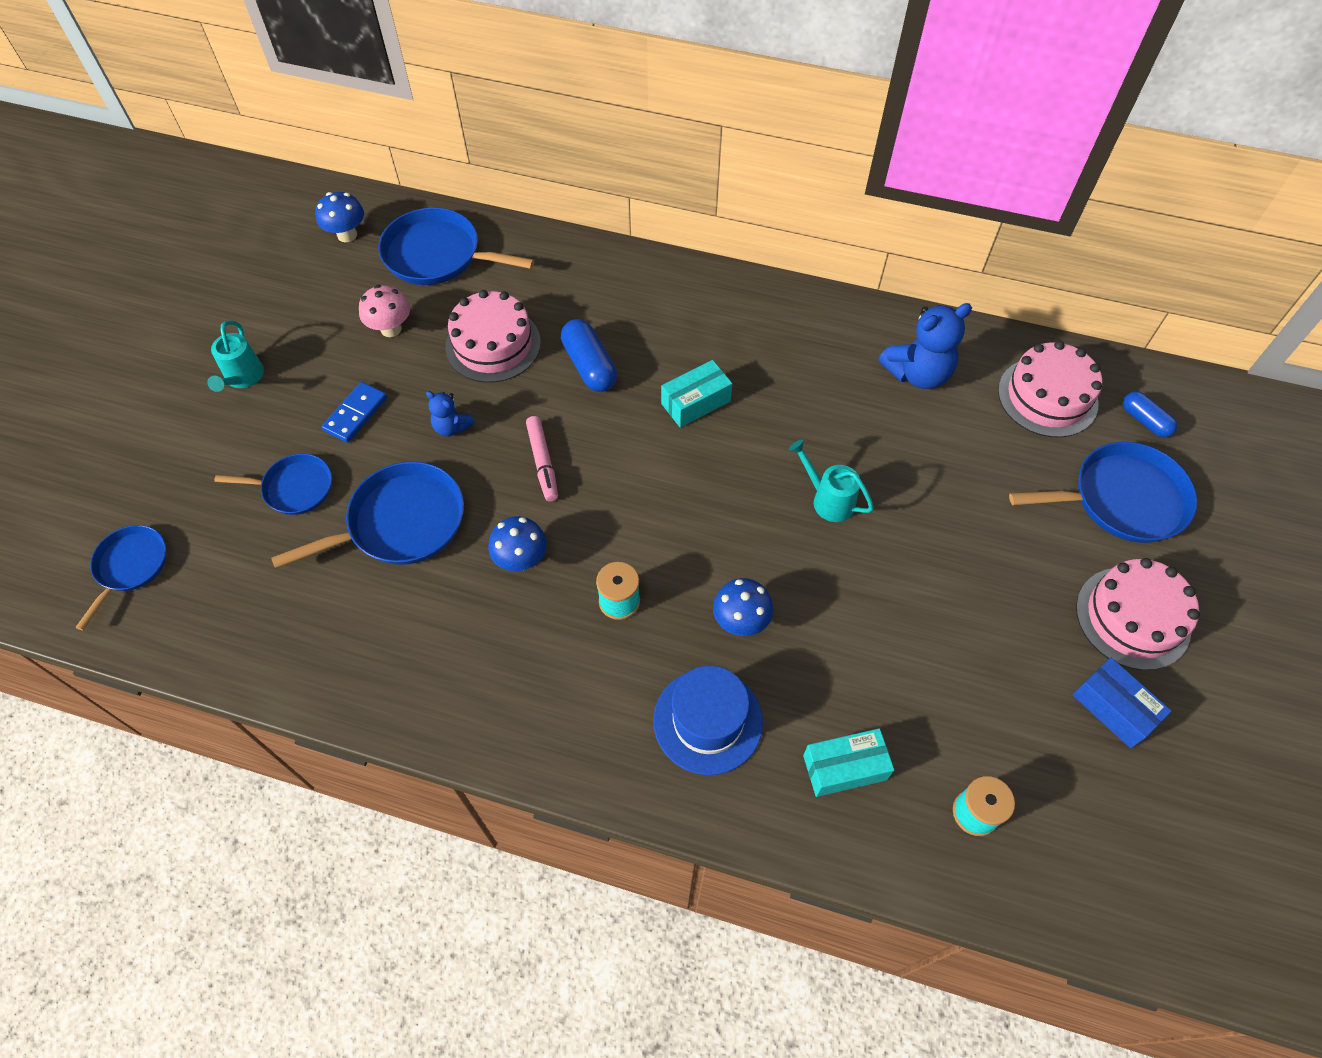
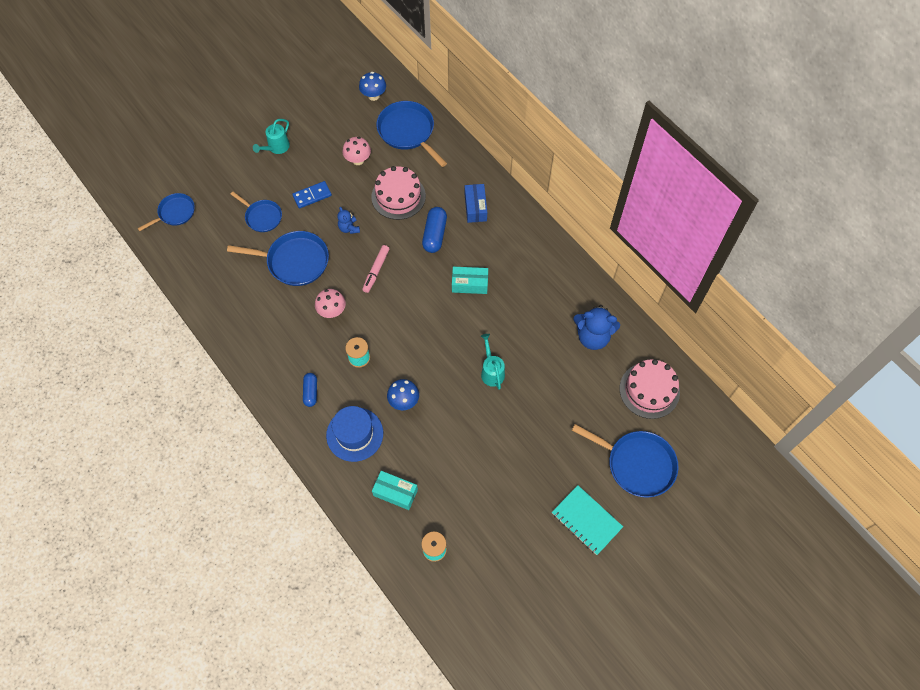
camera: 35 degrees right, 5 degrees up
(521, 560) = (332, 311): blue mushroom -> pink mushroom
(1113, 708) = (537, 551): blue box -> blue box (475, 207)
(1132, 617) = (586, 520): pink cake -> turquoise notebook
(1145, 421) = (689, 434): blue capsule -> blue capsule (311, 392)

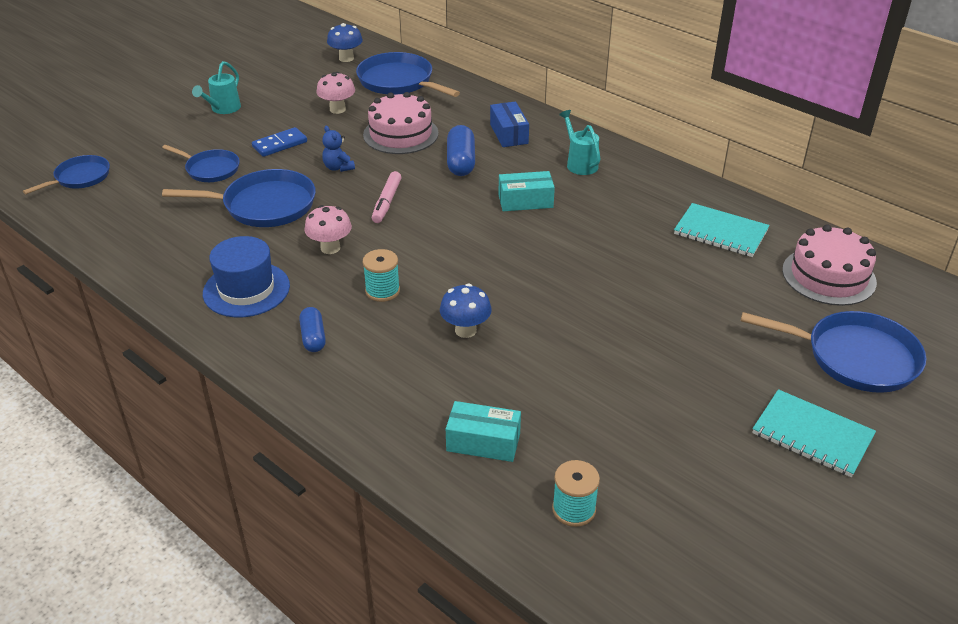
camera: 10 degrees left, 25 degrees down
(354, 434) = (396, 378): blue hat -> blue hat (246, 289)
(491, 371) = (589, 283): turquoise watering can -> turquoise watering can (580, 163)
(592, 337) = (720, 232): blue teddy bear -> turquoise notebook

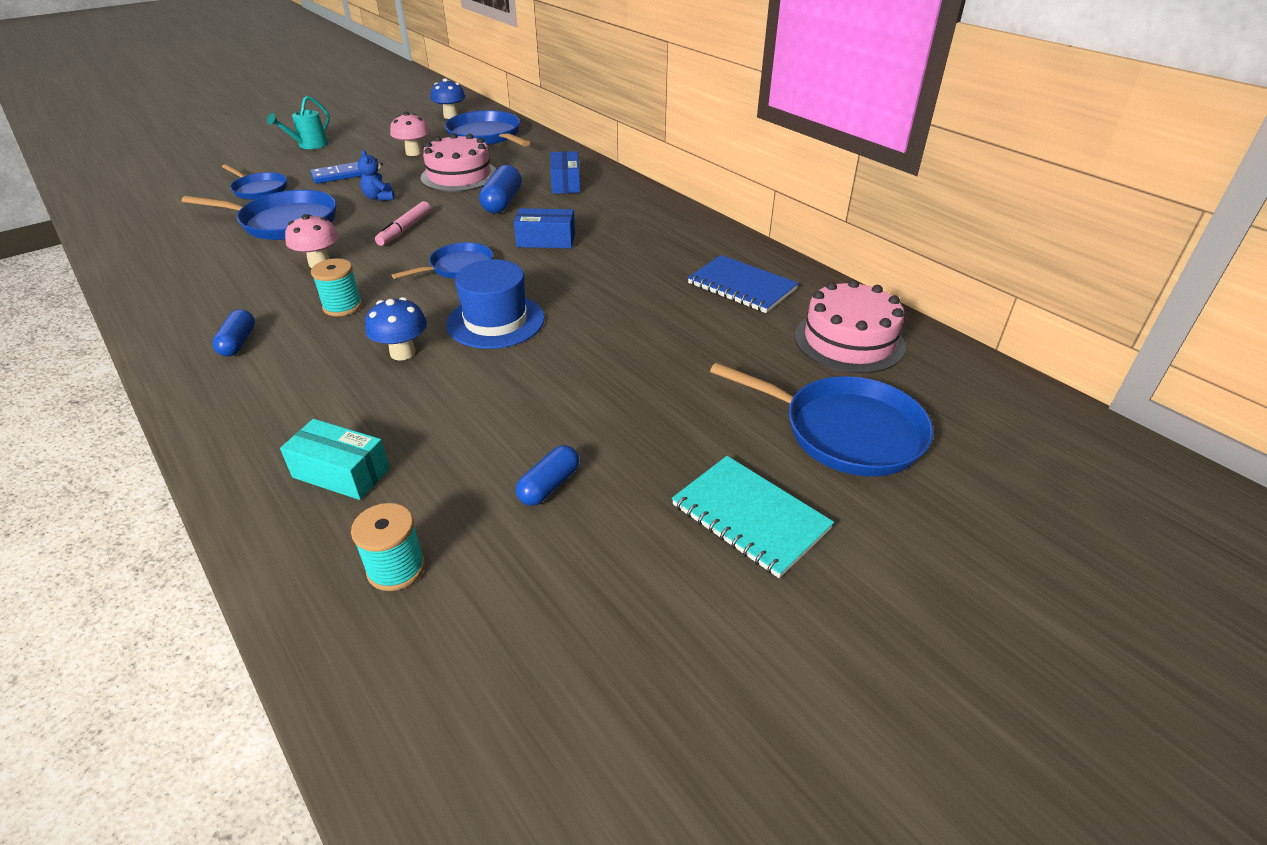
camera: 10 degrees right, 0 degrees up
(80, 177) = (136, 187): blue pan -> blue pan (458, 267)
(246, 289) = (208, 292): blue hat -> blue hat (495, 321)
(525, 201) = (546, 240): turquoise box -> blue box
(580, 163) = (623, 213): turquoise watering can -> none
(652, 431) = (549, 485): none -> blue capsule
(720, 232) = (742, 286): turquoise notebook -> blue notebook

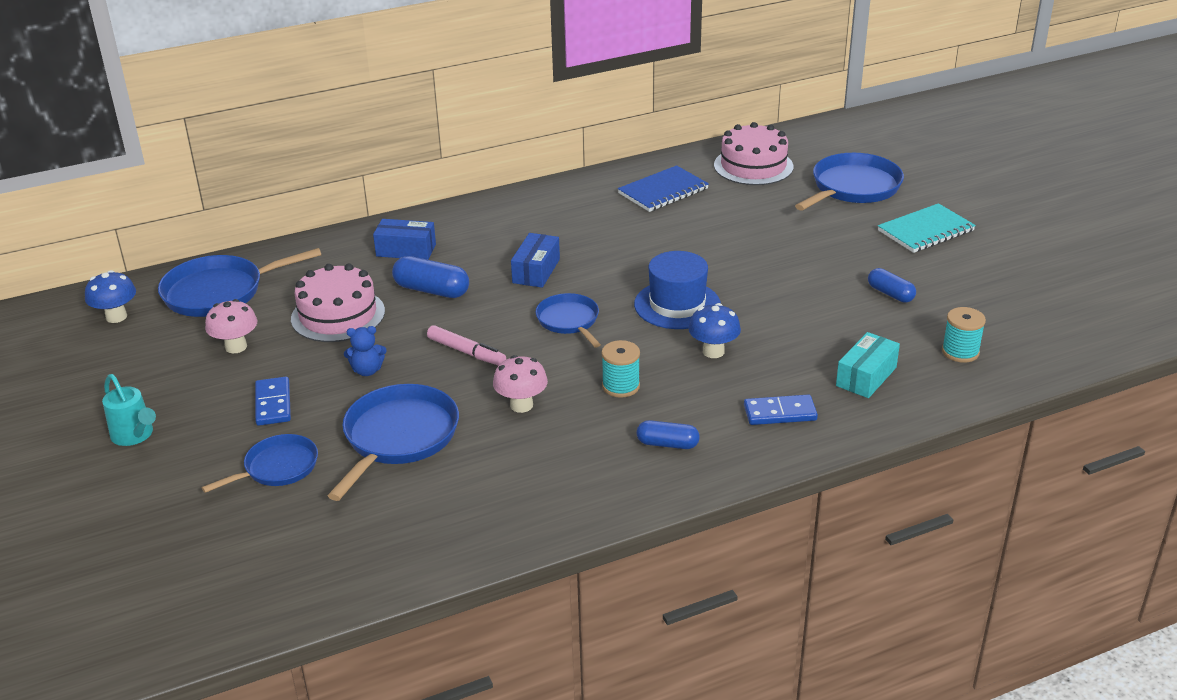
camera: 75 degrees left, 5 degrees down
(276, 408) = (780, 413): none -> blue domino

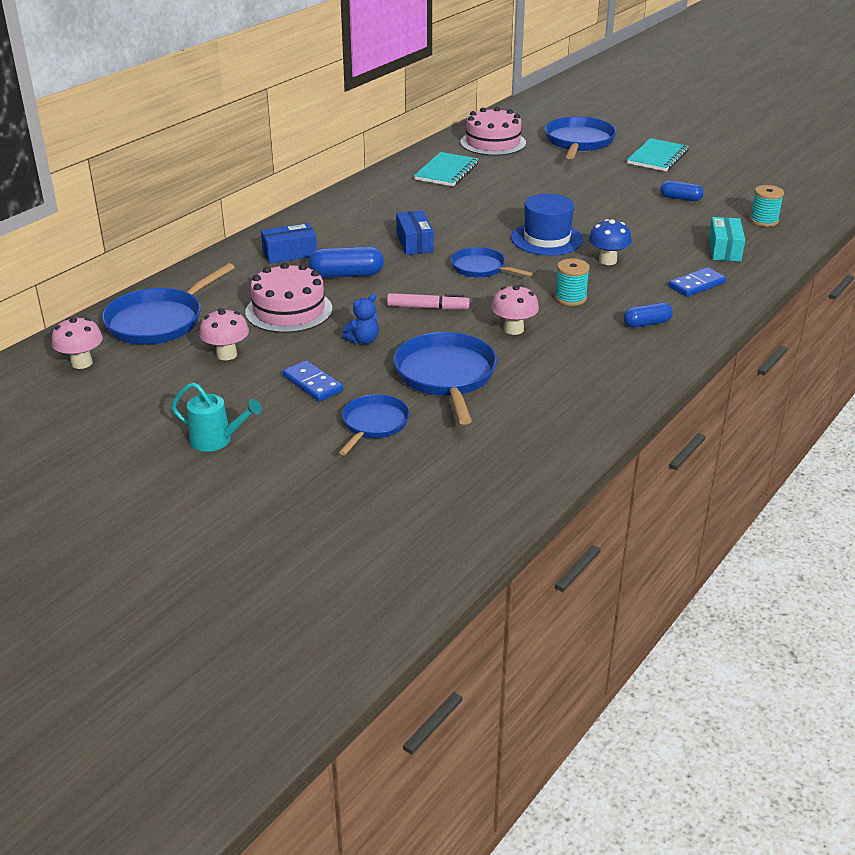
camera: 30 degrees left, 0 degrees up
(116, 317) = (82, 363): blue mushroom -> pink mushroom
(663, 191) = (446, 171): blue notebook -> turquoise notebook

